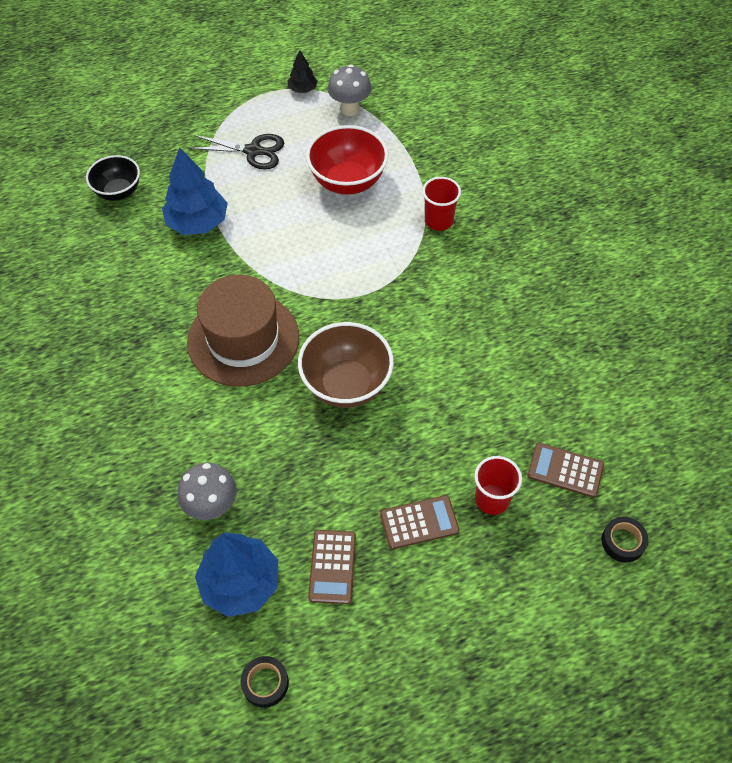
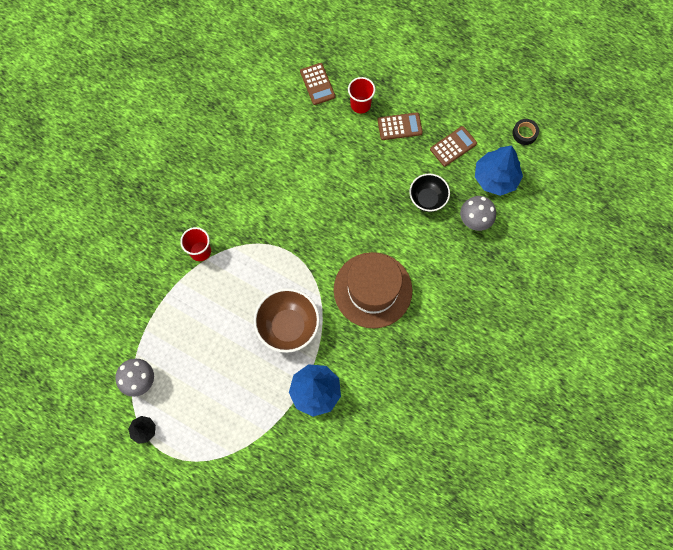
camera: 130 degrees left, 15 degrees up
(118, 192) = (333, 467): black bowl -> black bowl (427, 199)
(253, 151) = (229, 412): black scissors -> none
(346, 384) = (355, 214): brown bowl -> brown bowl (288, 326)
(348, 182) = (209, 328): red bowl -> none
(419, 522) = (399, 126): brown calculator -> brown calculator turned 135 degrees clockwise
(623, 542) = (334, 40): black tape -> none

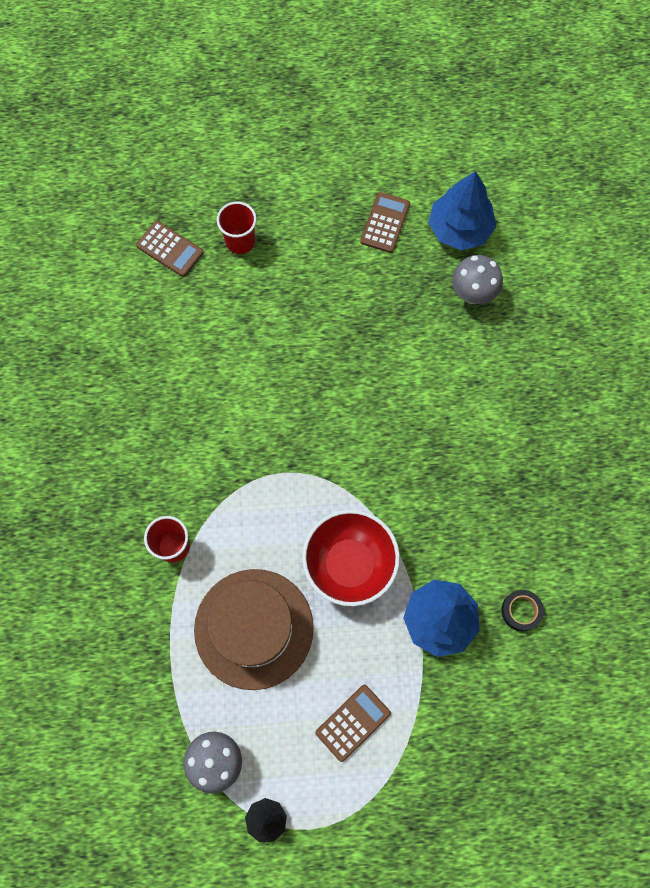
camera: 35 degrees left, 0 degrees up
(288, 326) = (349, 564): brown bowl -> red bowl
(372, 290) = (416, 452): brown hat -> brown hat (254, 628)
(399, 126) = (306, 238): brown calculator -> brown calculator (353, 722)
(427, 199) = (401, 303): black bowl -> none
(524, 133) = (454, 157): black tape -> black tape (521, 611)

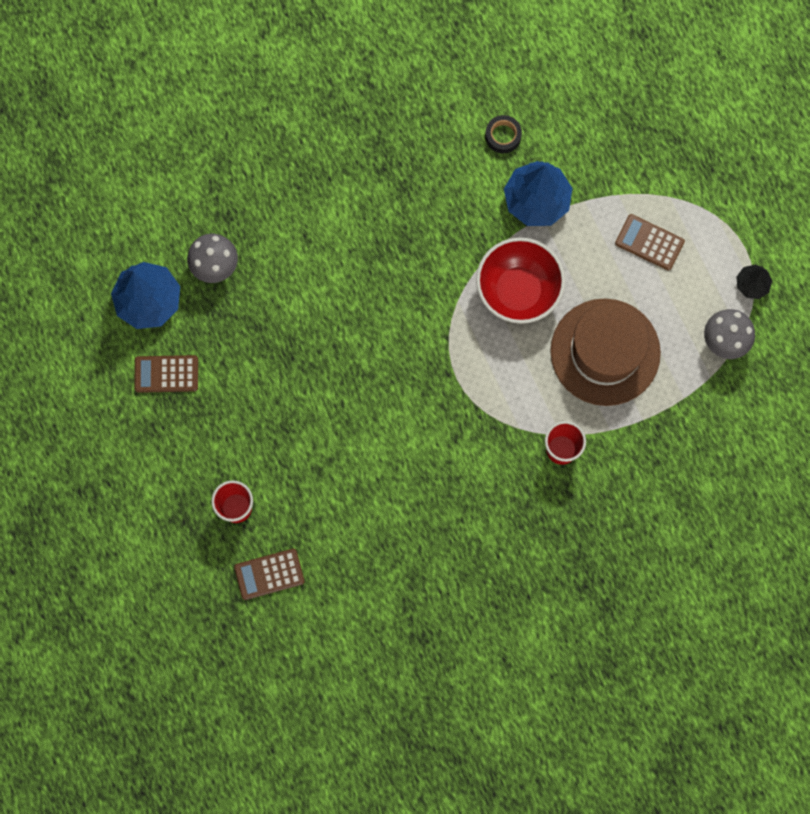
camera: 110 degrees left, 5 degrees up
(170, 249) = (269, 574): brown calculator -> brown calculator turned 120 degrees counterclockwise

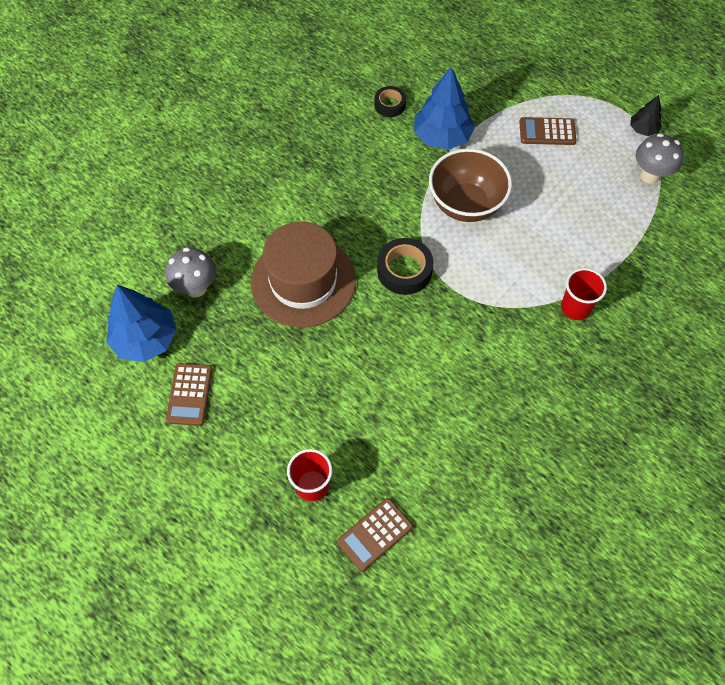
camera: 25 degrees left, 15 degrees down
(166, 374) = (189, 394): brown calculator -> brown calculator turned 60 degrees counterclockwise
(420, 337) = (404, 270): none -> black tape
(518, 291) = (466, 204): red bowl -> brown bowl
(605, 352) = (563, 220): brown hat -> brown hat (303, 281)

